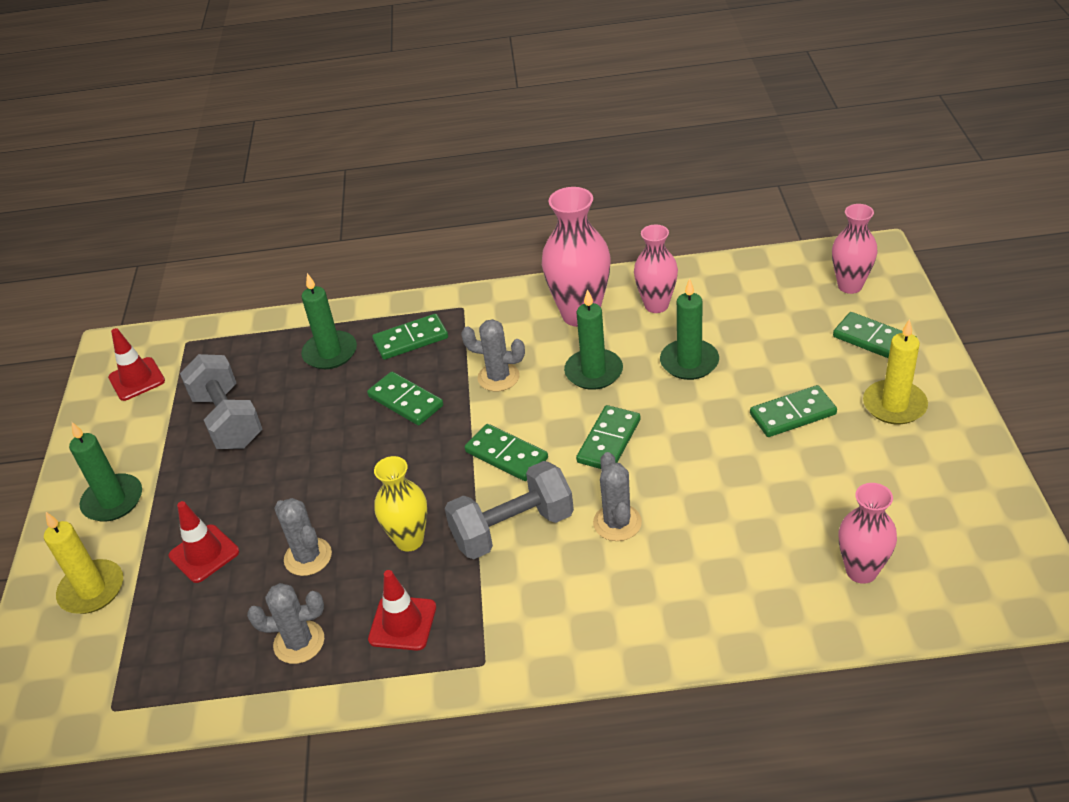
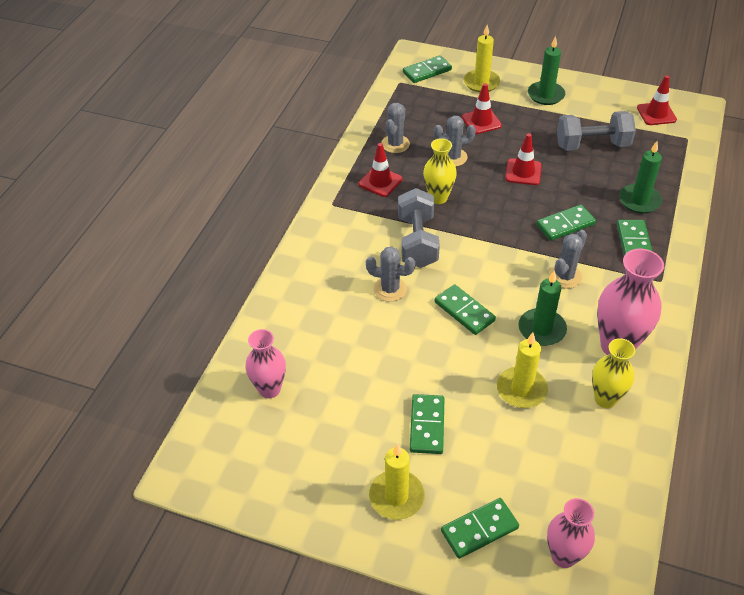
camera: 110 degrees right, 5 degrees up
(314, 470) = (523, 172): none -> red traffic cone
(506, 455) = (483, 257): green domino -> green domino (427, 71)
(656, 305) = (605, 399): pink vase -> yellow vase
(689, 362) = (521, 389): green candle -> yellow candle

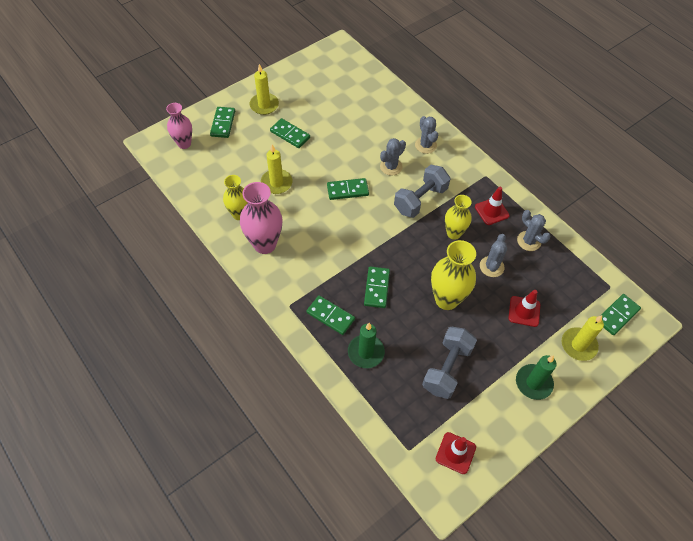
camera: 120 degrees right, 10 degrees up
(269, 389) = (361, 90): pink vase -> none
(417, 242) = (420, 200): grey dumbbell -> grey dumbbell turned 75 degrees counterclockwise
(427, 71) = (617, 315): green domino -> green domino turned 45 degrees clockwise
(523, 172) = (446, 299): red traffic cone -> yellow vase
(542, 329) = (306, 217): green candle -> none
(565, 276) = (334, 256): grey cactus -> grey cactus (425, 145)

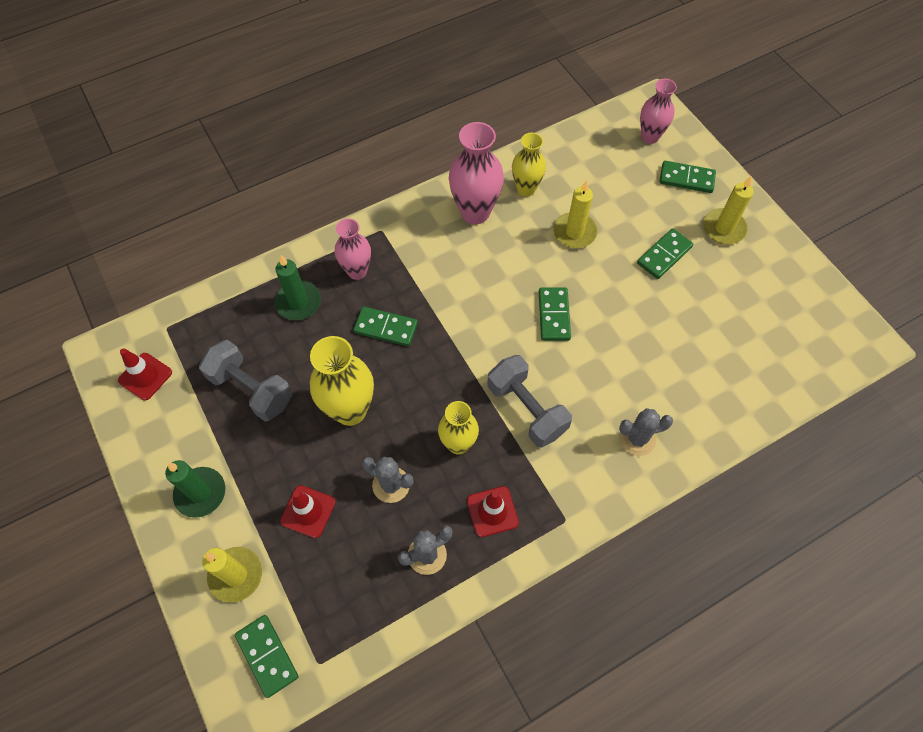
camera: 100 degrees right, 5 degrees up
(330, 316) = (357, 271): green domino -> pink vase
(391, 167) = (594, 379): grey cactus -> none

